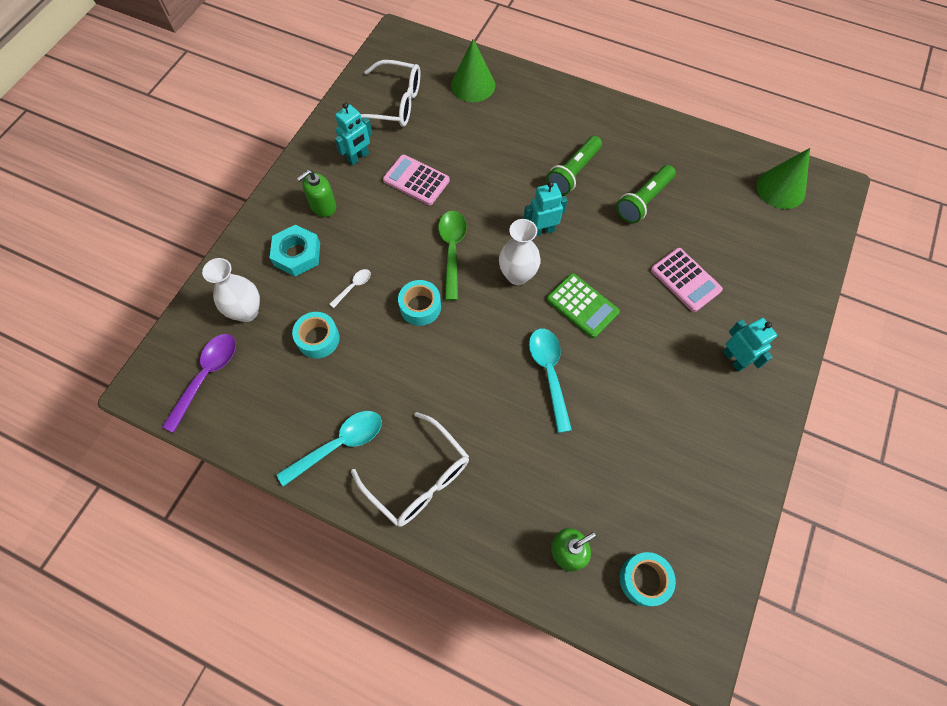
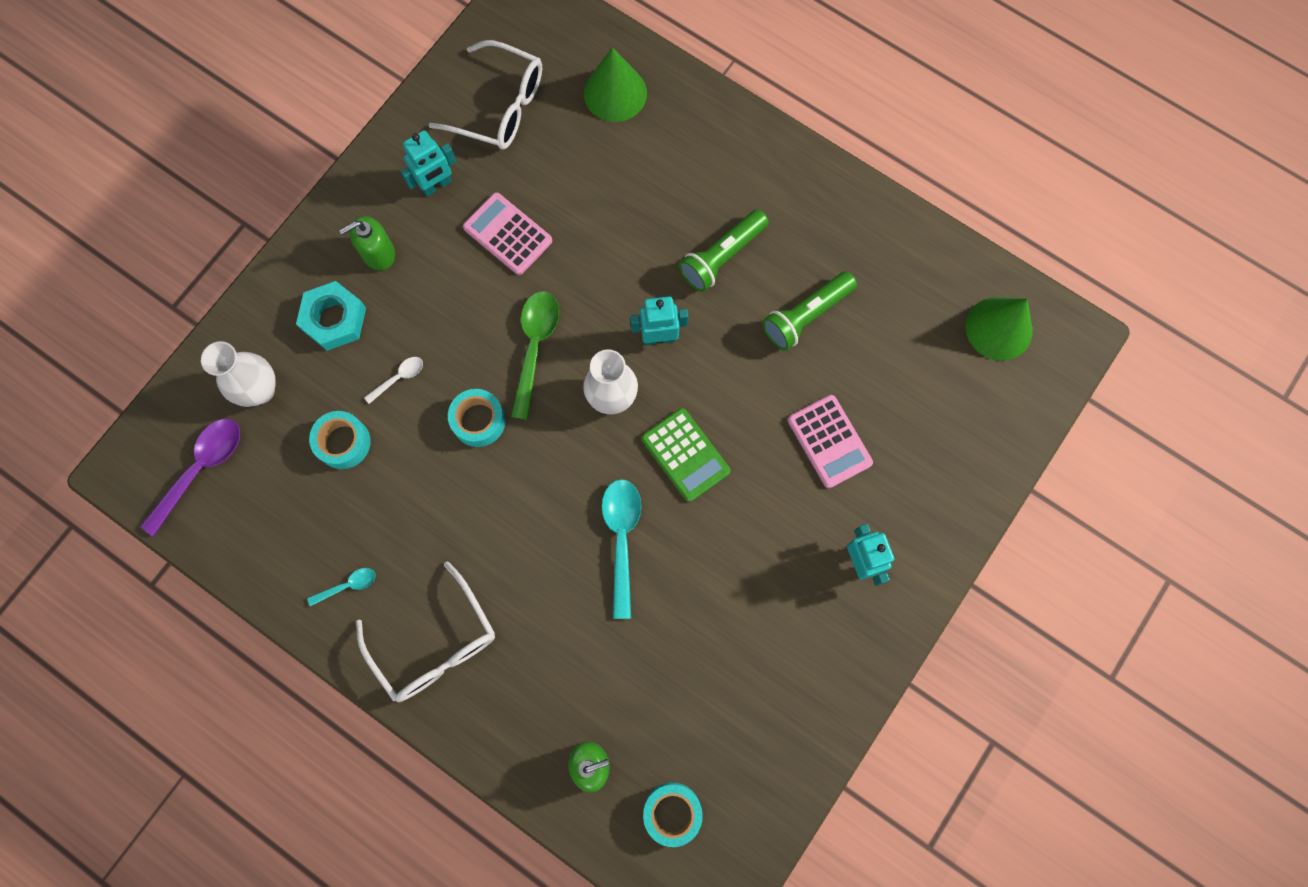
camera: 10 degrees right, 10 degrees up
(339, 444) = (348, 585): turquoise spoon -> turquoise spoon, size x0.51

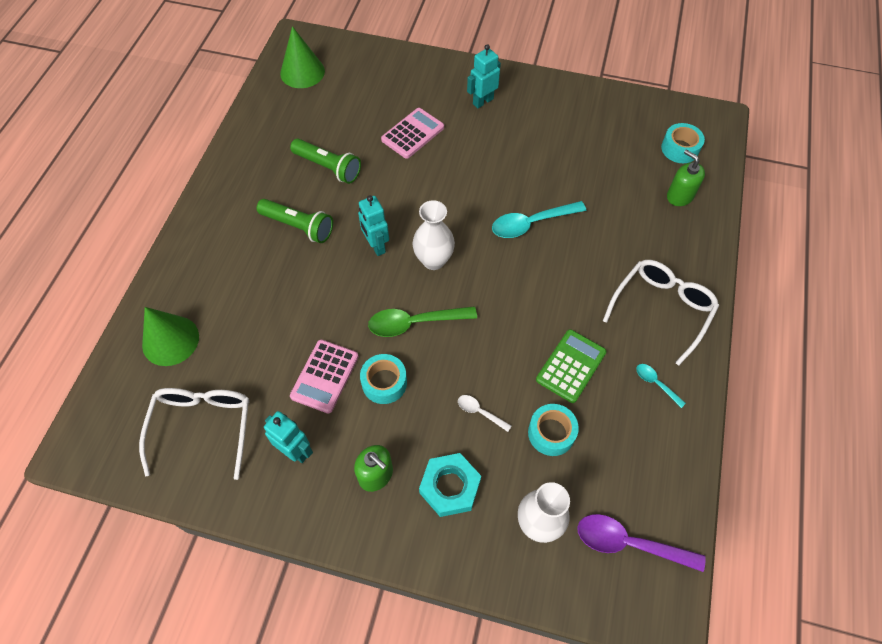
camera: 110 degrees left, 15 degrees down
(478, 421) = (489, 340): turquoise tape -> turquoise tape (384, 383)
(685, 455) = (456, 205): green calculator -> green calculator (571, 366)

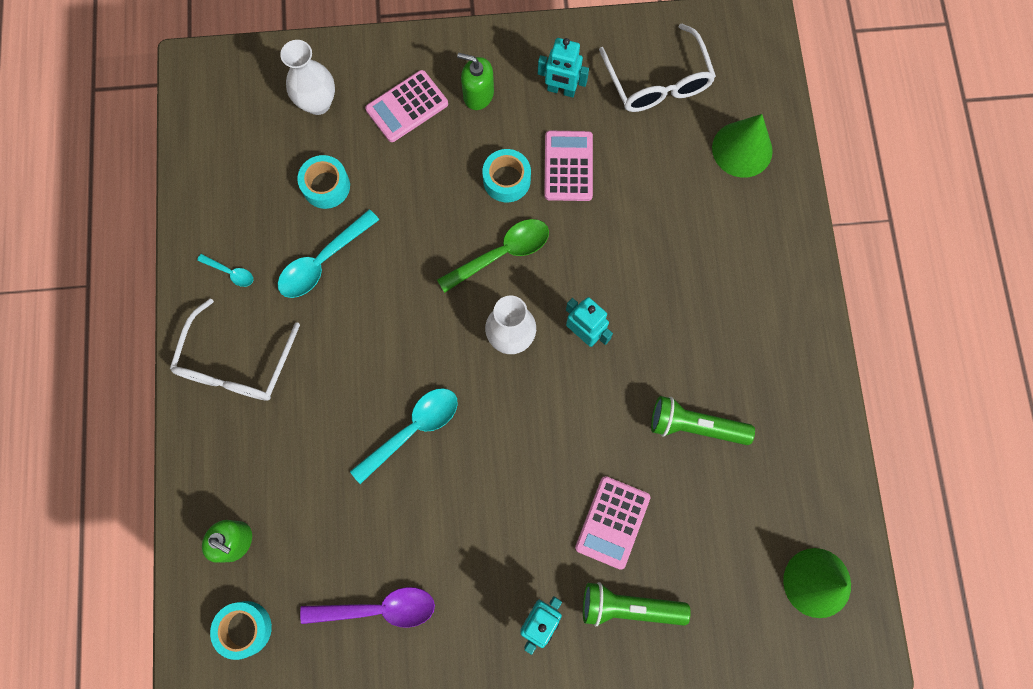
camera: 160 degrees right, 15 degrees up
(298, 226) = (685, 327): green flashlight -> green flashlight (628, 606)
(450, 487) = (407, 107): turquoise nut -> pink calculator
(479, 412) = (401, 183): white spoon -> none
(571, 366) = (322, 261): green calculator -> turquoise spoon
(629, 543) = (234, 113): purple spoon -> purple spoon (379, 608)

